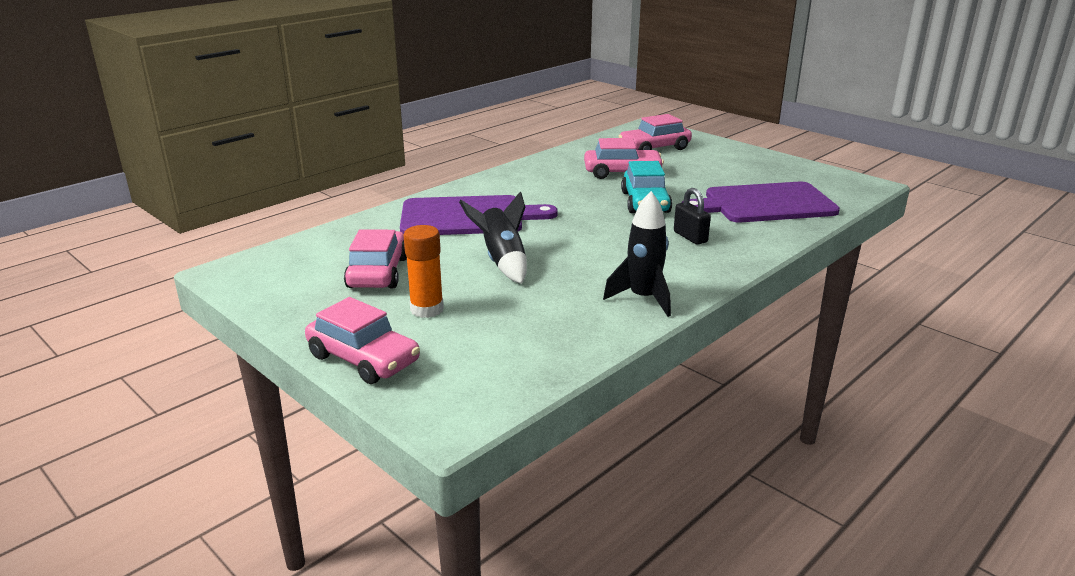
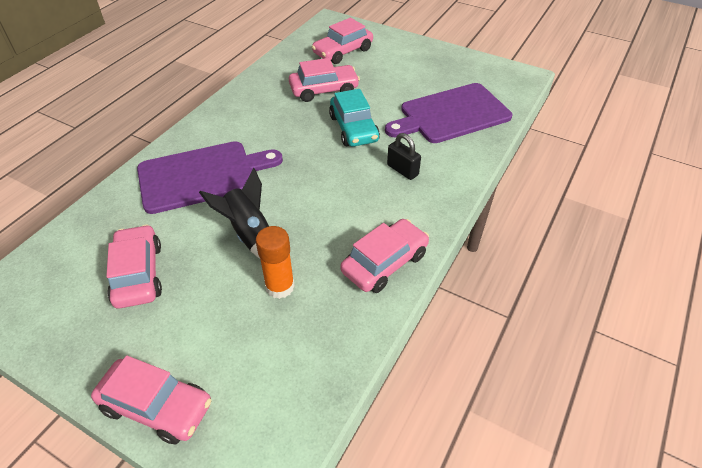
camera: 15 degrees left, 20 degrees up
(427, 309) = (198, 319): orange glue stick -> orange glue stick (280, 286)
(643, 298) = (384, 263): black rocket -> pink car

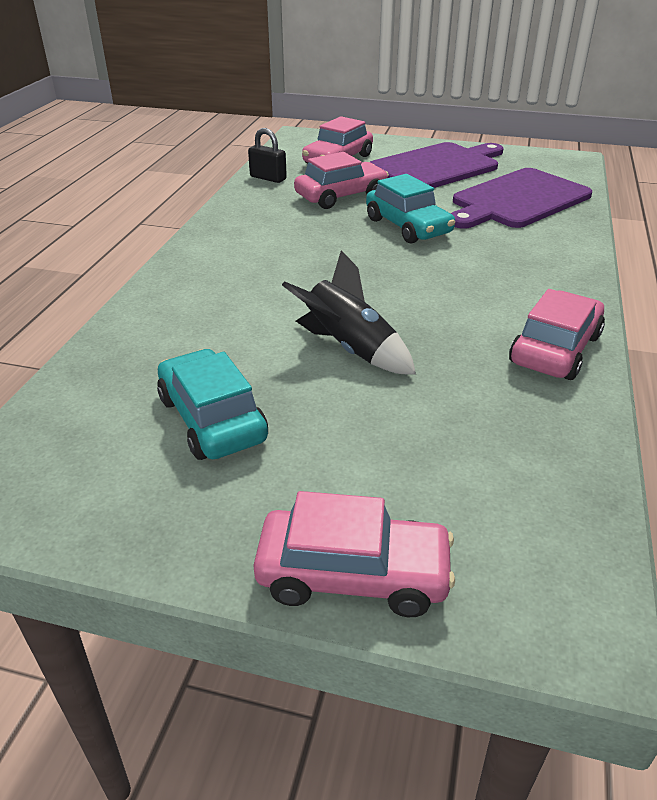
camera: 15 degrees left, 10 degrees down
(138, 274) = (212, 419): pink car -> turquoise car
(202, 175) = (235, 298): purple cutting board -> purple cutting board (437, 167)
(280, 286) = (434, 397): orange glue stick -> none
(402, 170) = (501, 257): black padlock -> black padlock (268, 178)

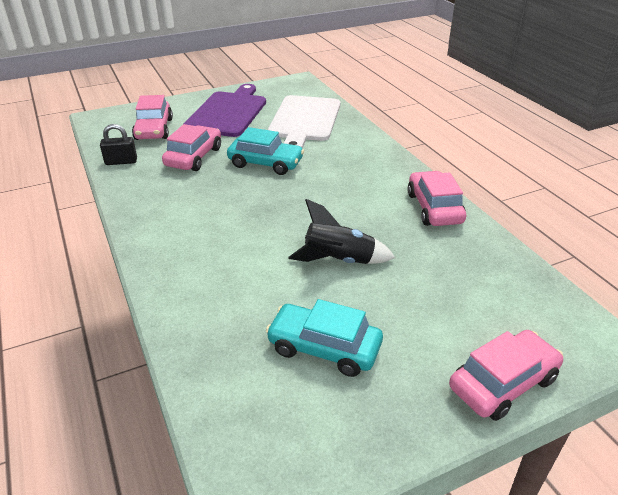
camera: 40 degrees left, 0 degrees up
(518, 200) = (304, 120): purple cutting board -> white cutting board

